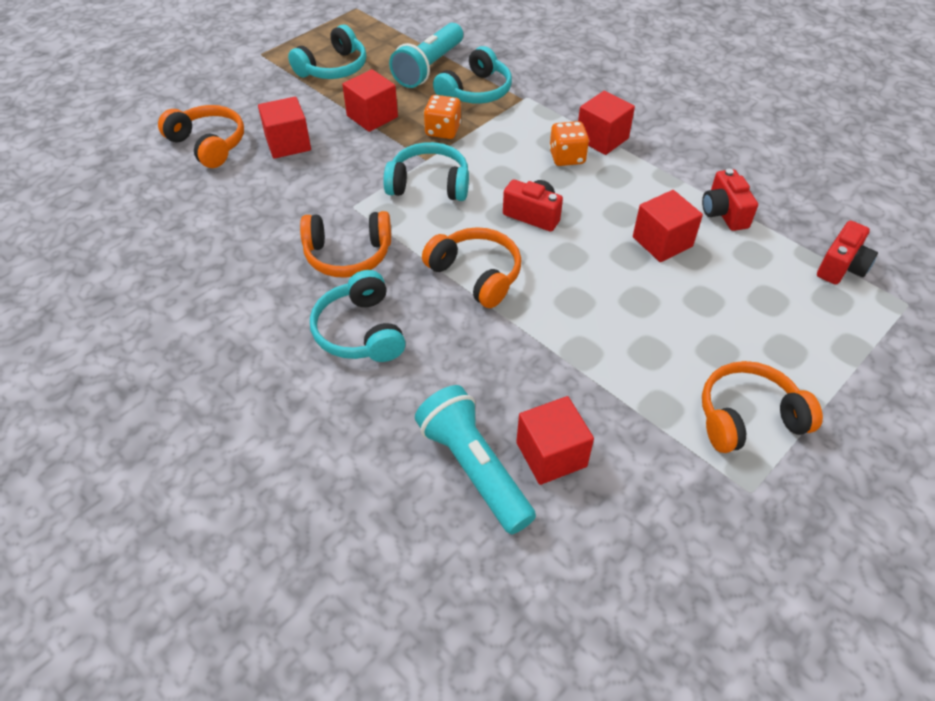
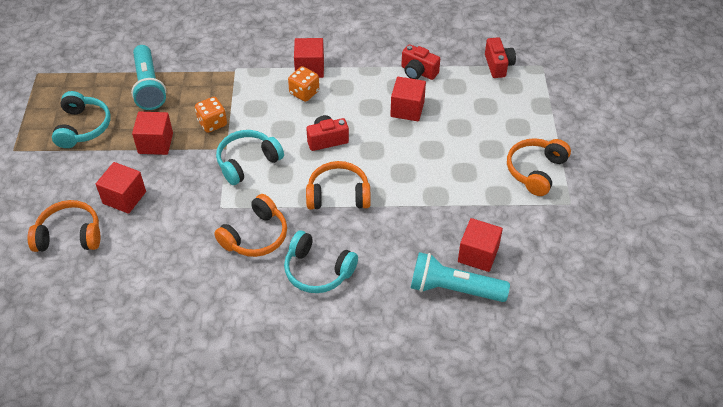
camera: 45 degrees left, 0 degrees up
(475, 91) = (200, 84): turquoise headphones -> none

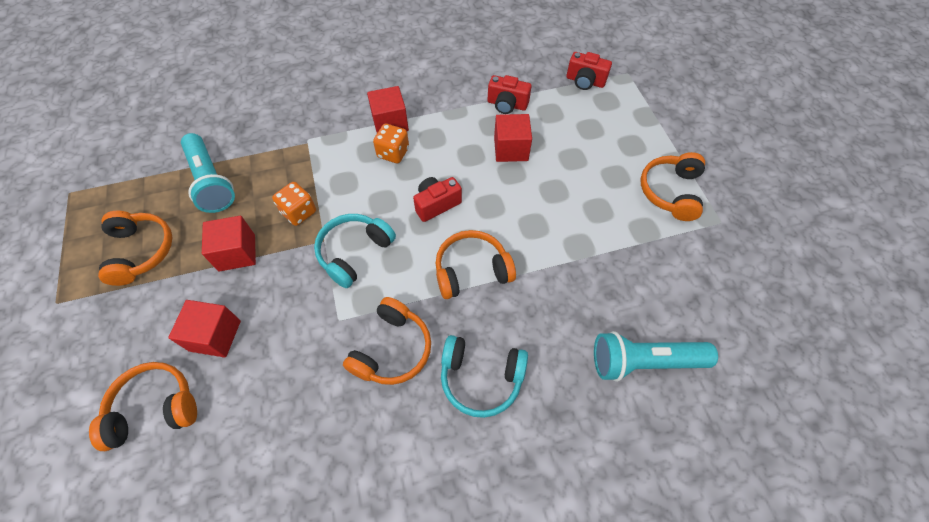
camera: 15 degrees left, 10 degrees up
(83, 127) = (141, 251): turquoise headphones -> orange headphones
(478, 254) = (652, 309): red cube -> none
(498, 65) = (585, 81): red camera -> red camera turned 135 degrees clockwise

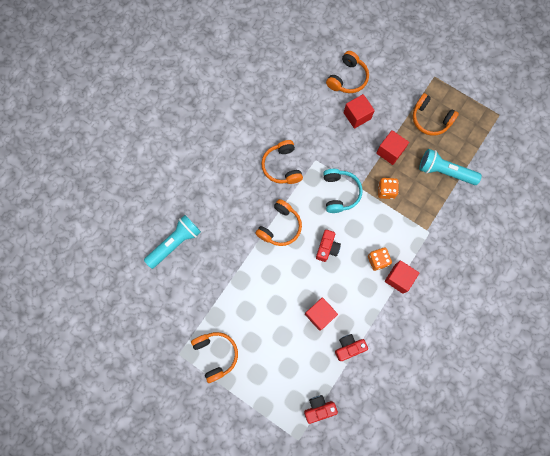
camera: 140 degrees right, 15 degrees up
(481, 378) = (237, 183): turquoise headphones -> none

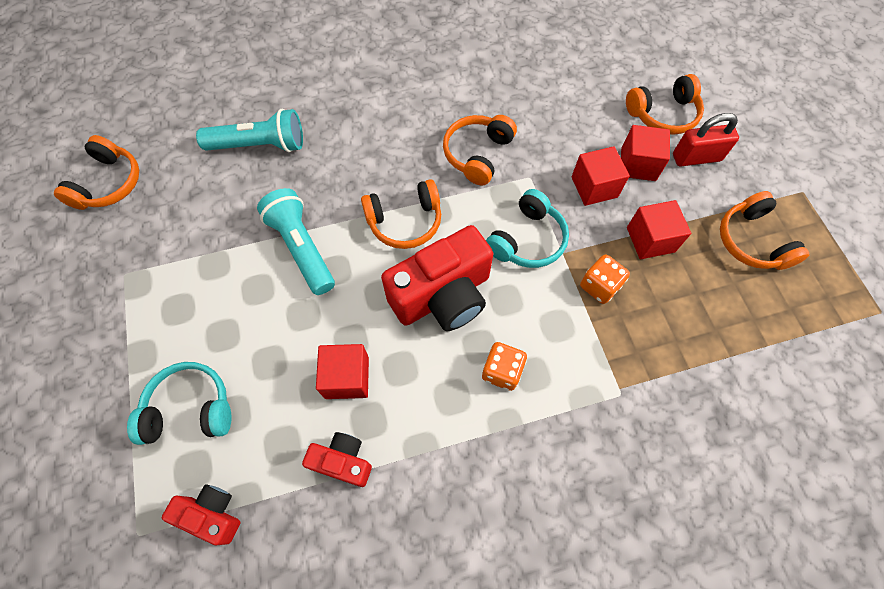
camera: 40 degrees right, 10 degrees down
(216, 354) = (164, 313): orange headphones -> orange headphones (109, 184)
(269, 381) = (190, 408): none -> turquoise headphones
(327, 248) = (443, 296): red camera -> red camera, size x1.92
(379, 92) = (696, 157): none -> red padlock
(399, 278) = (512, 424): red cube -> red cube (594, 187)
(444, 171) = (719, 327): turquoise flashlight -> turquoise flashlight (302, 248)

